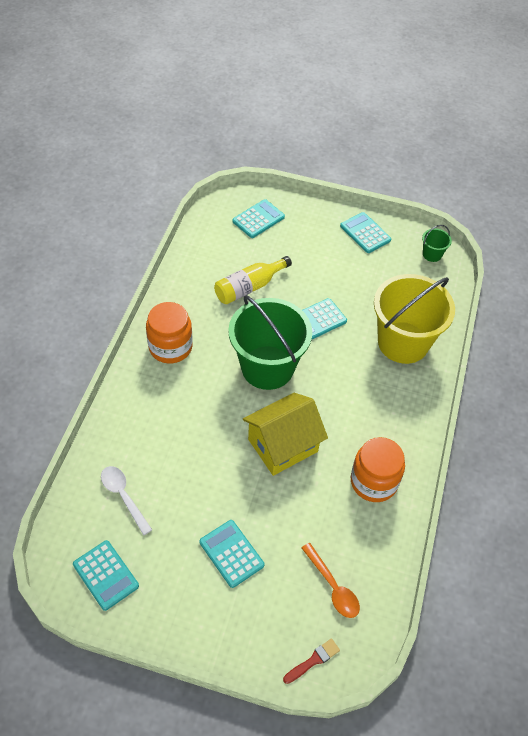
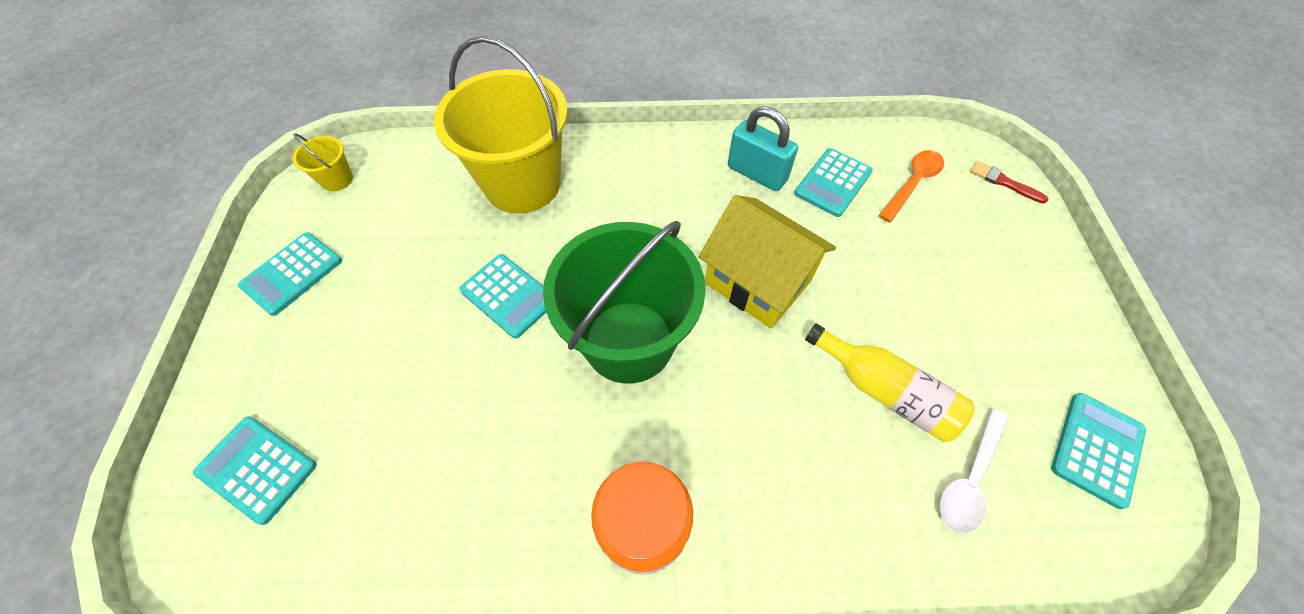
camera: 105 degrees left, 5 degrees up
(231, 553) = (948, 296): turquoise calculator -> turquoise calculator (833, 183)
(249, 287) = (456, 426): yellow bottle -> yellow bottle (885, 391)
(373, 481) = (757, 173): orange jar -> turquoise padlock
(432, 254) = (337, 179): green bucket -> yellow bucket

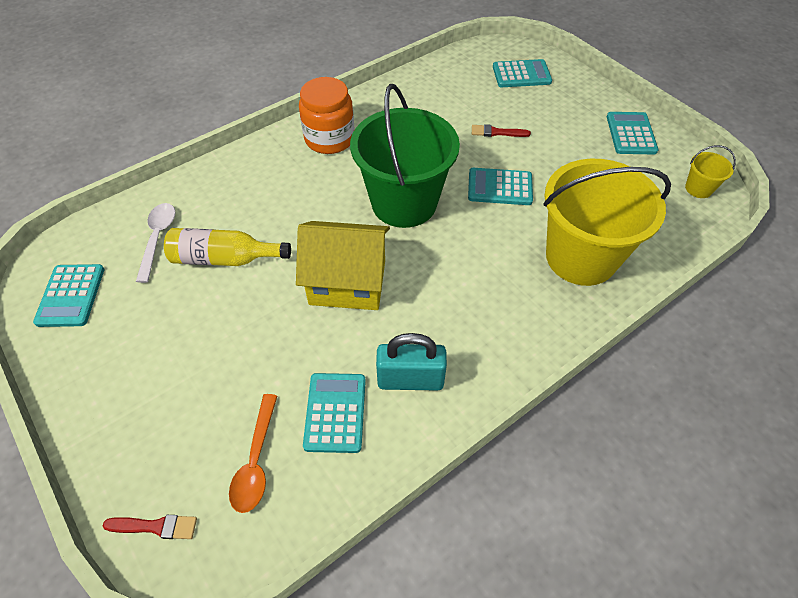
camera: 145 degrees right, 5 degrees down
(421, 377) = (497, 132): none -> red brush

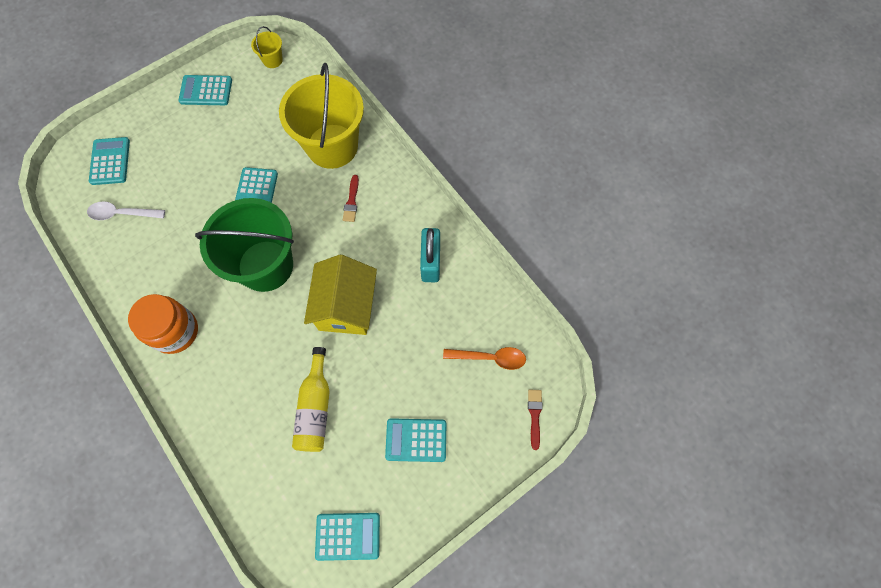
camera: 90 degrees left, 15 degrees up
(158, 238) = (288, 472): white spoon -> white spoon (122, 214)
(335, 412) = (455, 310): turquoise calculator -> turquoise calculator (416, 440)
(497, 132) = (188, 189): red brush -> red brush (351, 201)

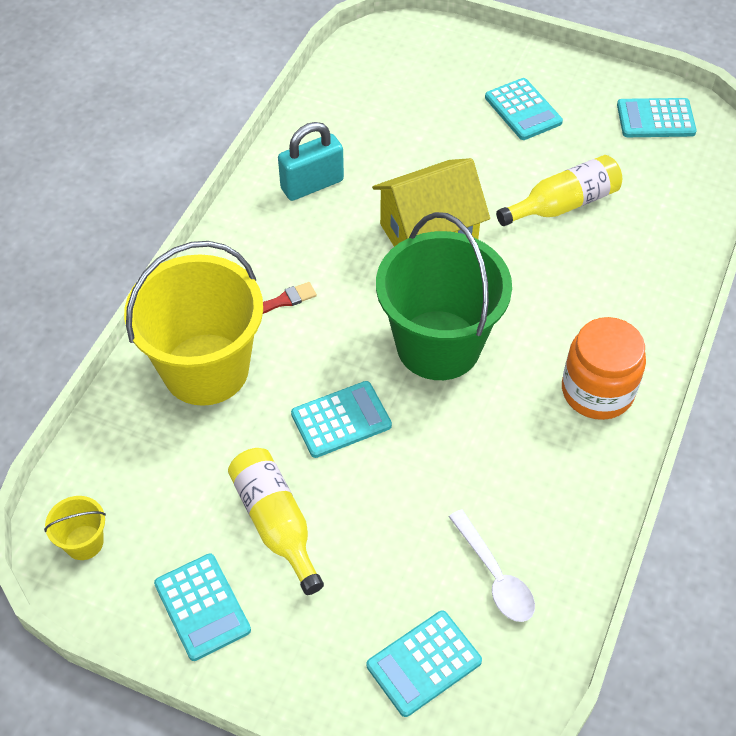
camera: 120 degrees left, 15 degrees down
(222, 137) = (276, 523): none -> yellow bottle
(348, 536) = (655, 119): turquoise calculator -> turquoise calculator turned 60 degrees counterclockwise
(490, 358) = (389, 90): orange spoon -> none
(534, 416) = (423, 36): red brush -> none

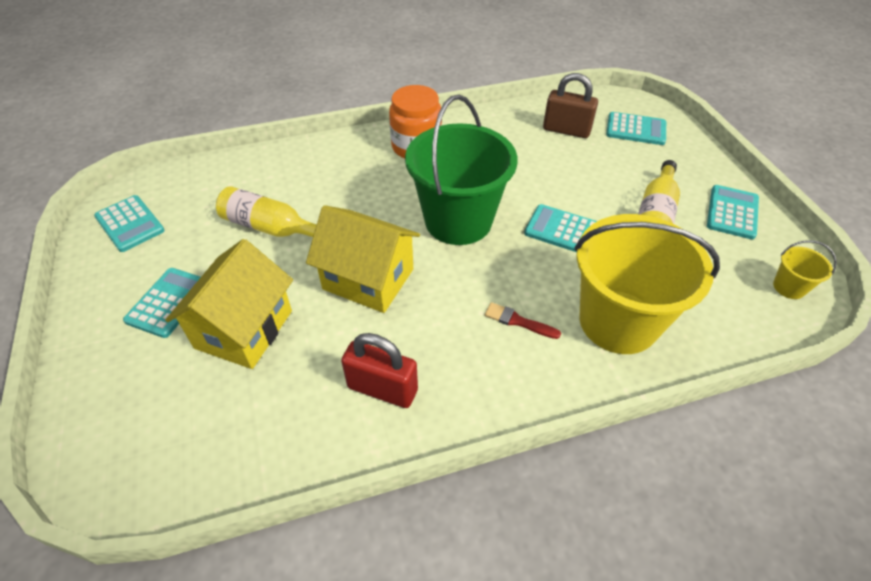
camera: 130 degrees left, 5 degrees down
(312, 184) = (382, 389): turquoise padlock -> red padlock
(449, 139) = (244, 329): none -> yellow house
(495, 575) = (566, 130): white spoon -> brown padlock

